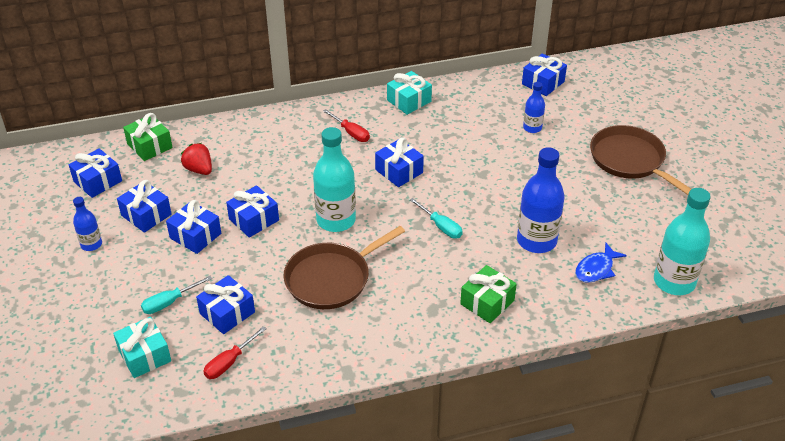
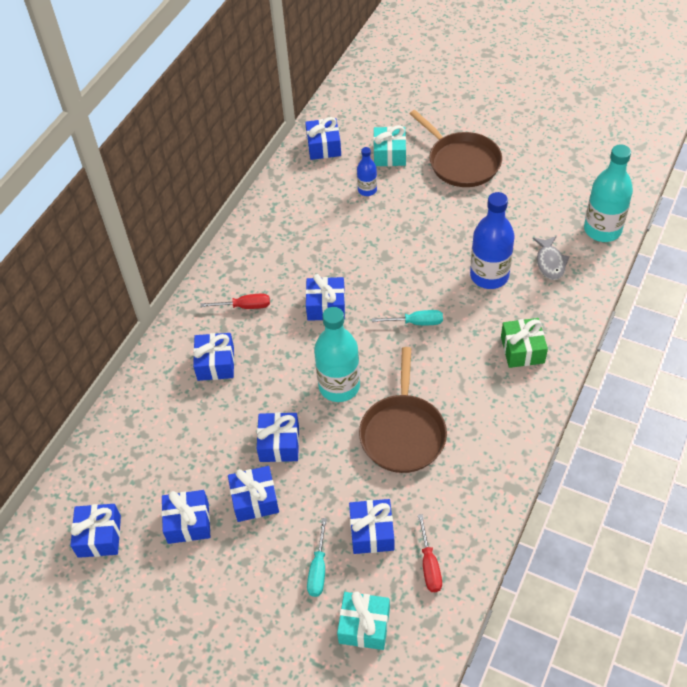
camera: 45 degrees left, 10 degrees up
(91, 244) = (182, 590): blue bottle -> none
(149, 146) = (95, 465): green gift -> none
(199, 169) = (171, 445): red strawberry -> none
(287, 149) = (215, 363): none -> blue gift
(409, 101) = (249, 242): turquoise gift -> turquoise gift (389, 154)
(596, 269) = (550, 262): blue fish -> grey fish
(629, 160) = (461, 162): brown pan -> brown pan turned 135 degrees counterclockwise

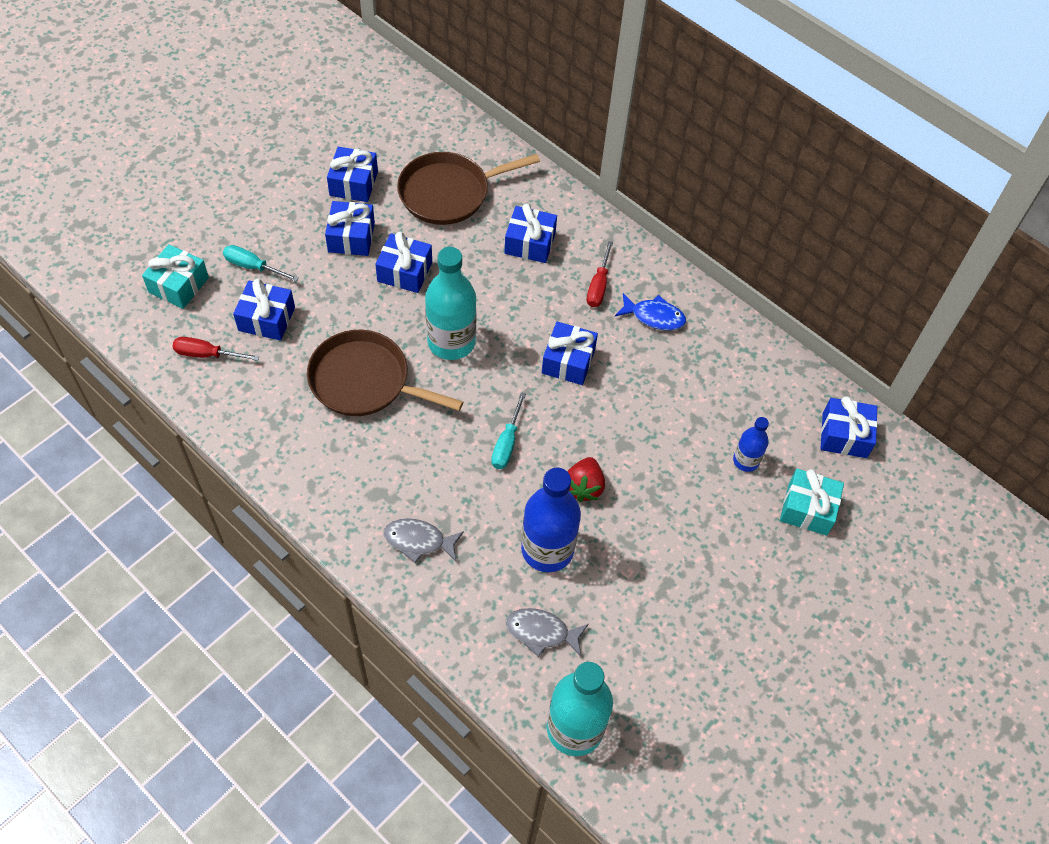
camera: 100 degrees right, 5 degrees up
(99, 536) = (373, 120): blue gift -> none
(262, 265) = (654, 317): none -> blue fish
(430, 269) = (584, 487): none -> red strawberry
(461, 162) = (766, 595): brown pan -> brown pan (448, 193)
(522, 350) = (418, 541): green gift -> grey fish

